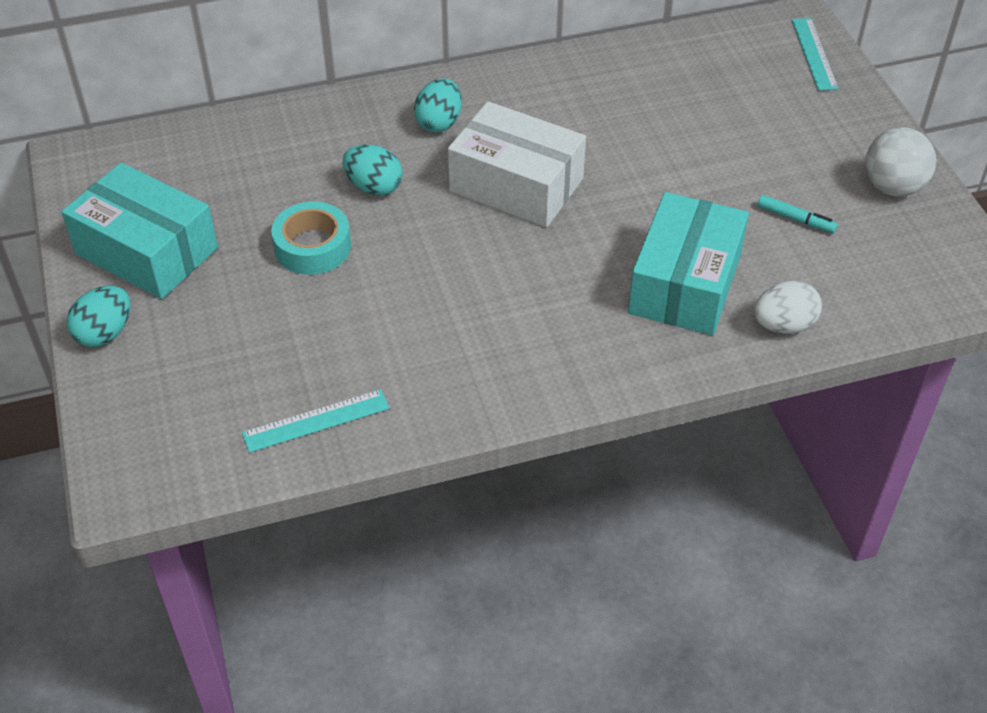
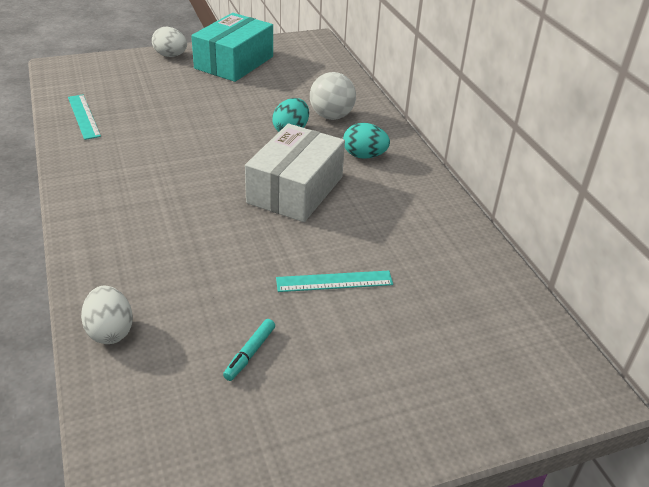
camera: 85 degrees right, 10 degrees down
(105, 333) = (170, 56): turquoise egg -> white egg
(312, 247) = (233, 111): turquoise tape -> none
(685, 283) = (173, 273): turquoise box -> none
(814, 54) = (529, 398): turquoise ruler -> turquoise ruler (334, 281)
(892, 187) = (300, 444): white ball -> white ball (331, 116)

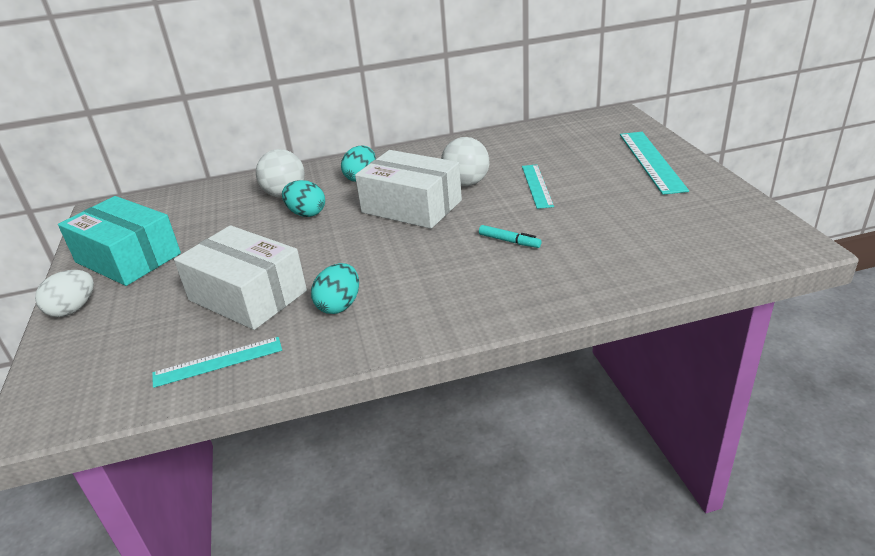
camera: 80 degrees left, 5 degrees down
(110, 331) = (621, 278): white egg -> none
(132, 159) = (339, 305): none -> turquoise egg
(162, 117) = (247, 296): none -> white box
(250, 353) = (625, 213): turquoise marker -> turquoise marker (509, 241)
(345, 226) = (466, 183): none -> white ball
(405, 405) = (651, 161): none -> turquoise ruler

